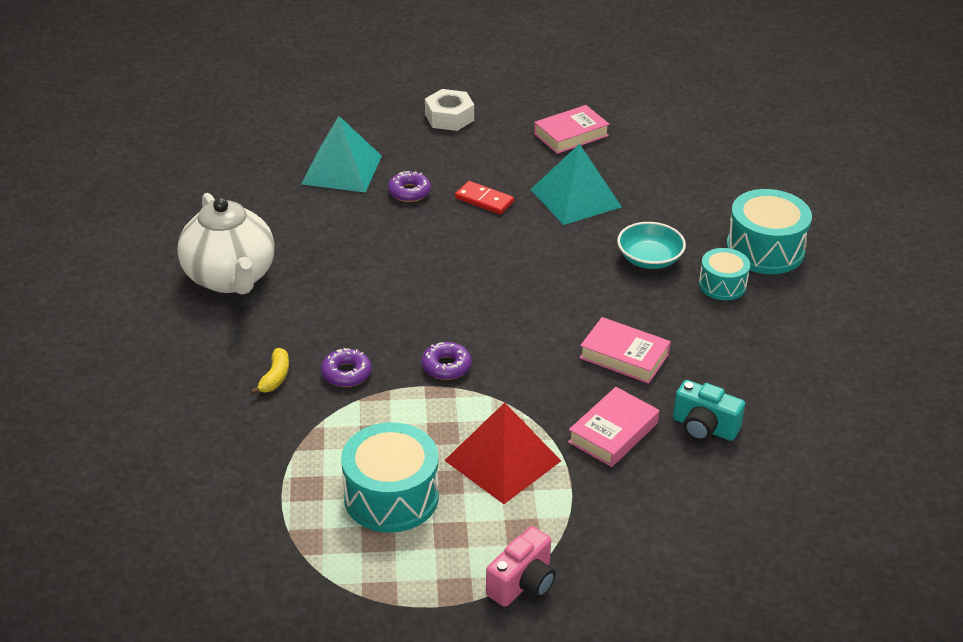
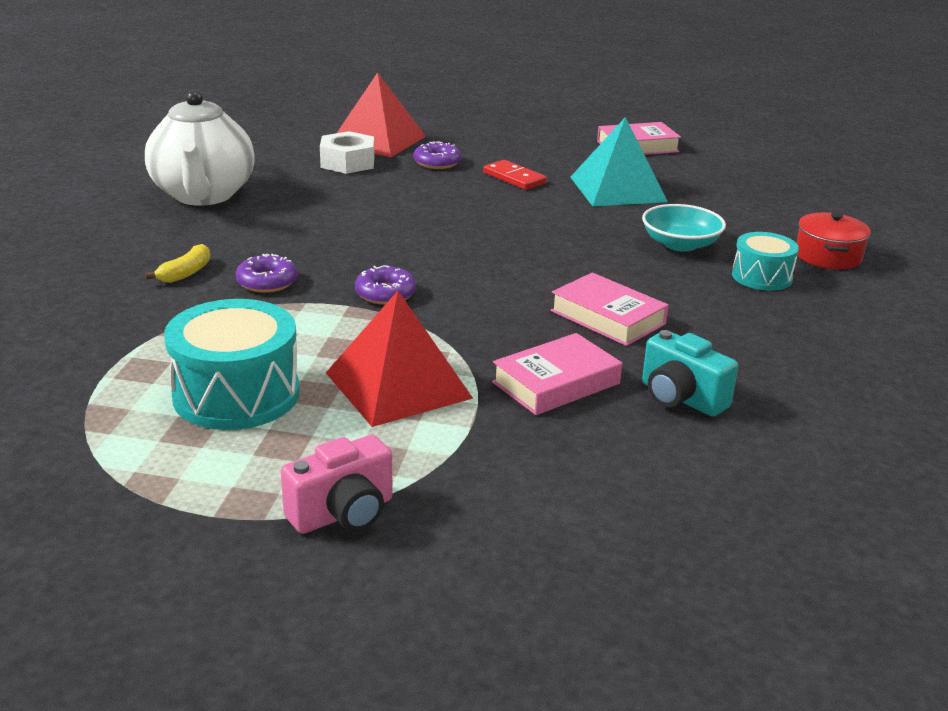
camera: 15 degrees right, 10 degrees down
(341, 169) = (378, 140): turquoise pyramid -> red pyramid
(449, 117) = (513, 121): white nut -> white nut (347, 162)
(765, 250) = (828, 256): turquoise drum -> red pot

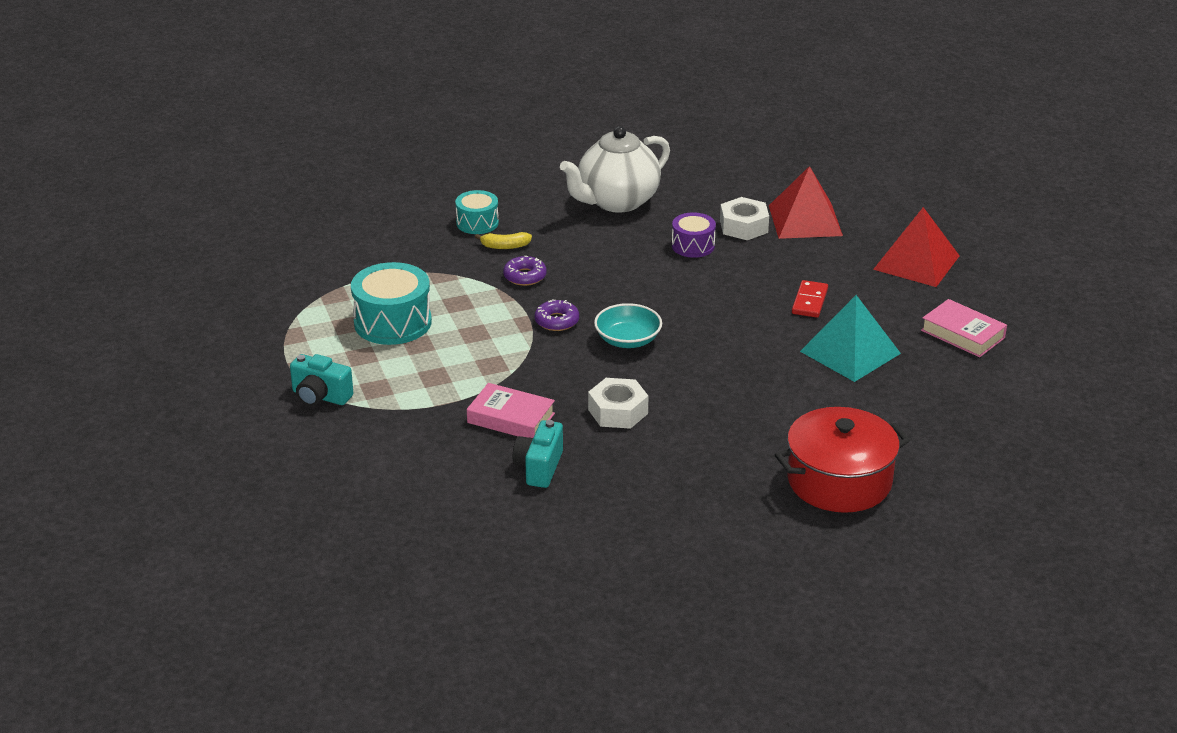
camera: 60 degrees right, 5 degrees up
(343, 513) = (320, 397): pink camera -> turquoise camera
(345, 190) = (693, 246): none -> purple drum
(398, 385) = (453, 367): red pyramid -> red pyramid (916, 262)
(437, 162) = (794, 260): purple donut -> none
(607, 317) = (618, 411): pink book -> white nut
(680, 244) = (776, 409): turquoise bowl -> turquoise bowl (628, 340)
(762, 277) = (760, 458): turquoise drum -> turquoise drum (477, 223)
(828, 256) = (839, 481): red pot -> red pot, size x1.77

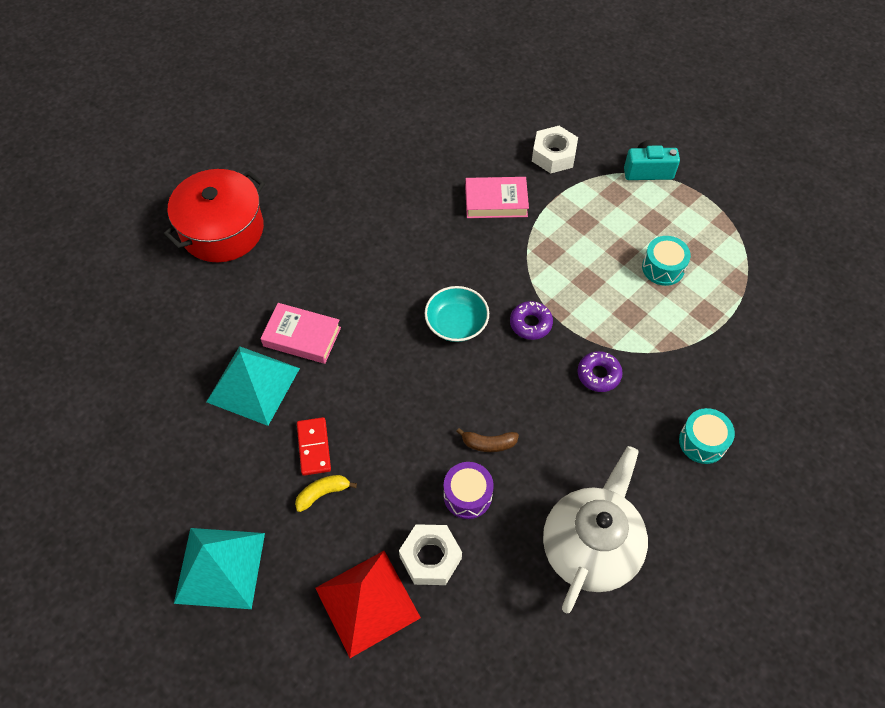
camera: 155 degrees right, 25 degrees up
(392, 322) = (663, 268): turquoise drum -> turquoise drum, size x0.59
(505, 246) = (648, 413): yellow banana -> yellow banana (323, 493)
(539, 468) = (446, 164): turquoise camera -> none
(618, 411) = (420, 238): white nut -> white nut (553, 155)
(655, 265) = (488, 444): none -> brown banana
(916, 262) = (220, 567): red pyramid -> turquoise pyramid
(963, 334) = (150, 455): pink book -> pink book (302, 337)

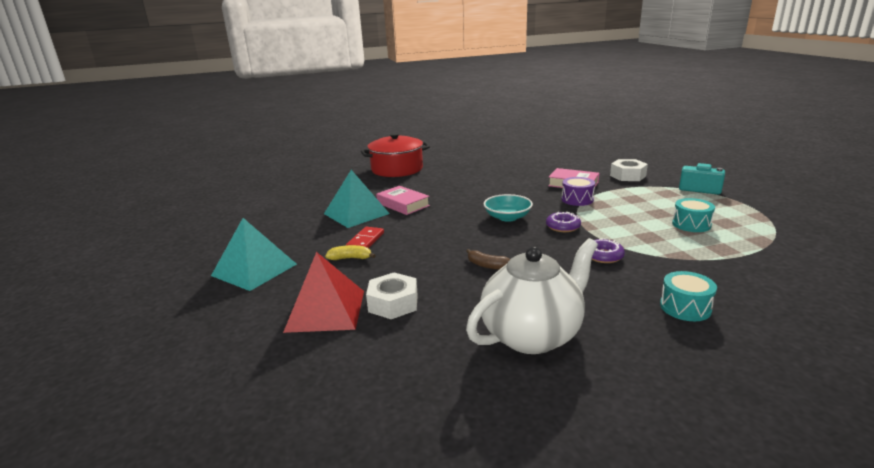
camera: 30 degrees right, 35 degrees down
(467, 495) = (450, 283): purple drum -> purple drum (577, 199)

